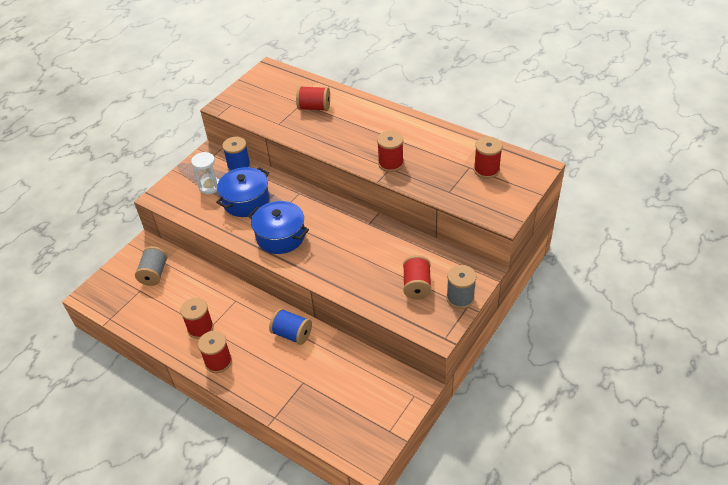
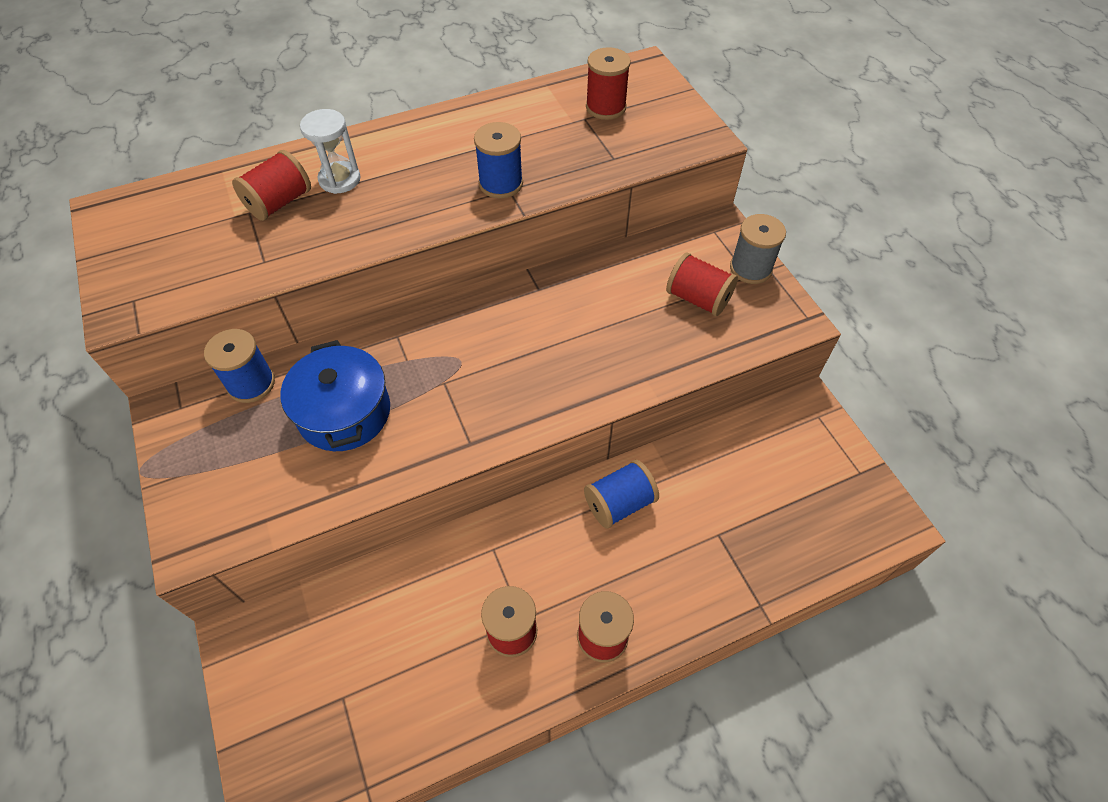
camera: 60 degrees left, 10 degrees up
(154, 274) = (324, 652): grey spool -> none
(210, 186) = (254, 448): white hourglass -> white hourglass (340, 179)
(280, 236) = (469, 404): blue pot -> none
(390, 163) = (501, 184): red spool -> blue spool

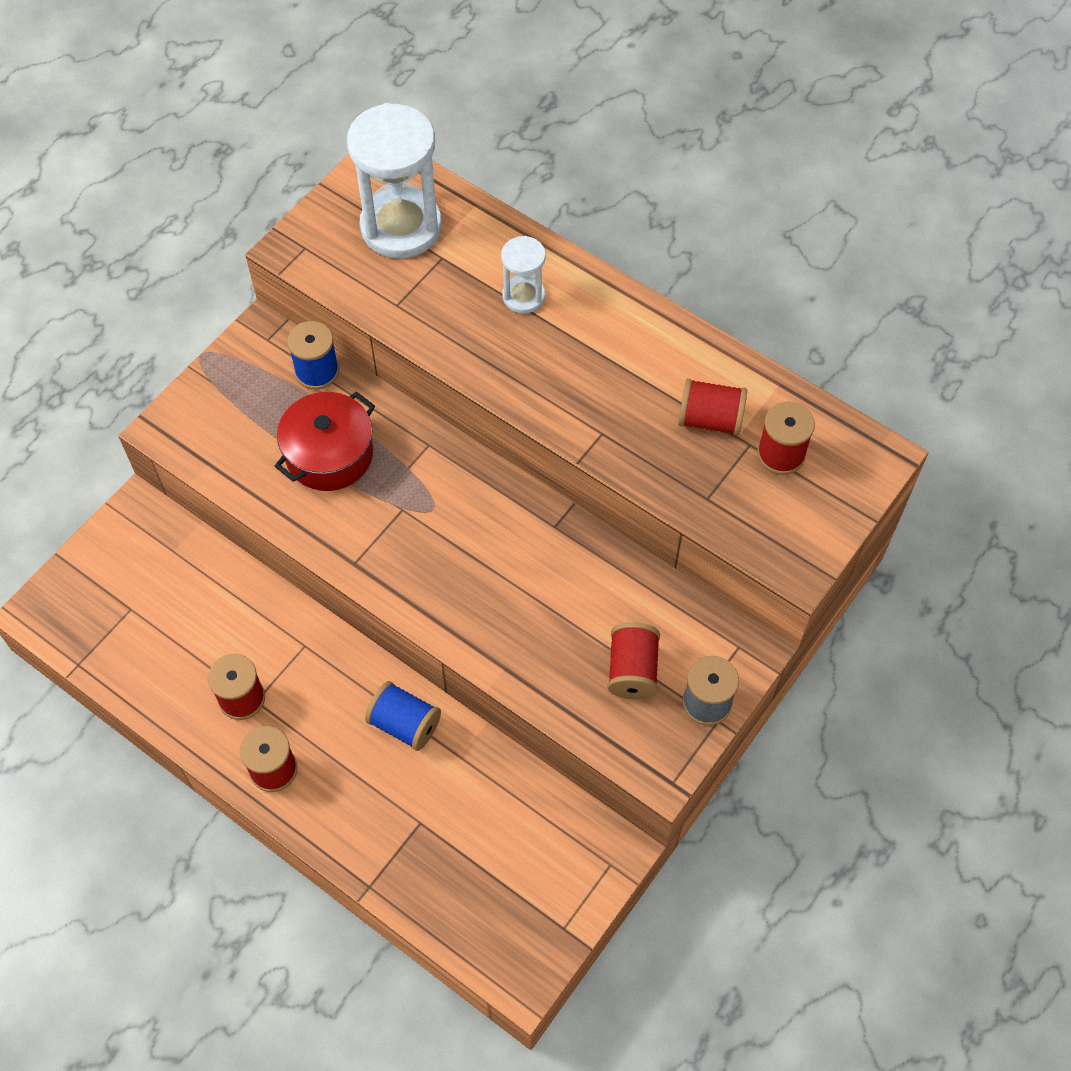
camera: 60 degrees right, 5 degrees up
(189, 224) = (401, 227): none -> white hourglass
(279, 202) = (467, 271): red spool -> red spool (710, 419)
(344, 412) = (329, 454): blue pot -> red pot
(501, 184) = (604, 423): blue spool -> none

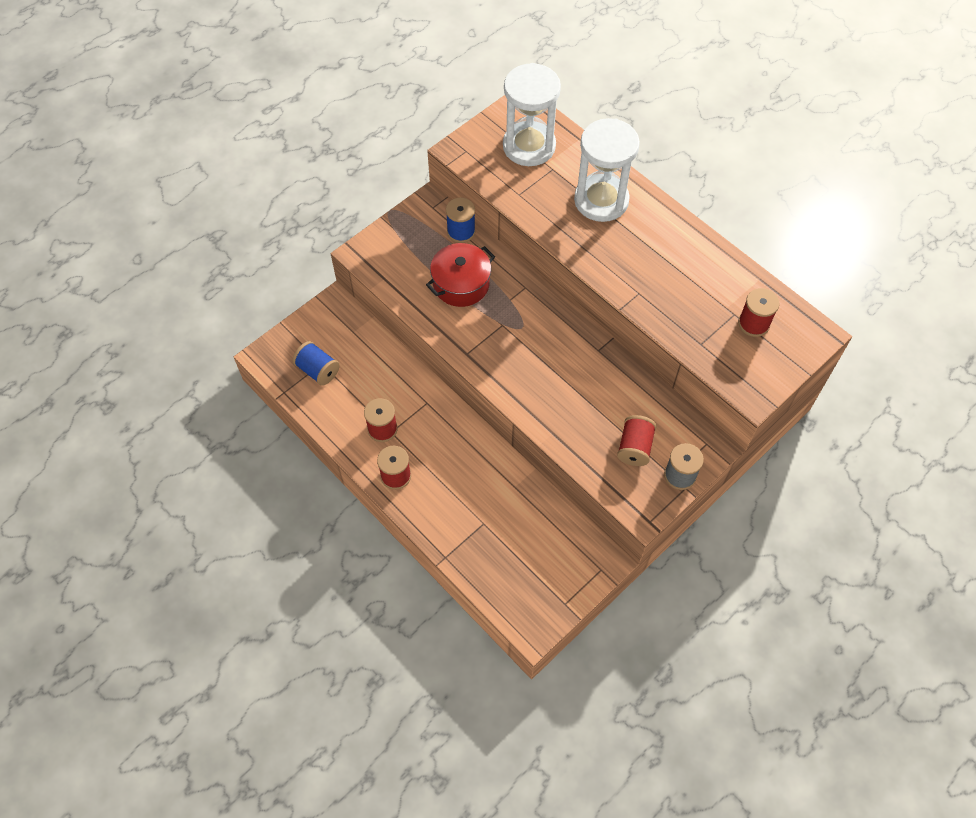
camera: 10 degrees right, 0 degrees up
(405, 724) = (483, 461): blue spool -> blue spool (318, 370)
(523, 296) = (601, 200): white hourglass -> white hourglass, size x1.95
(710, 419) = (710, 295): red spool -> none

